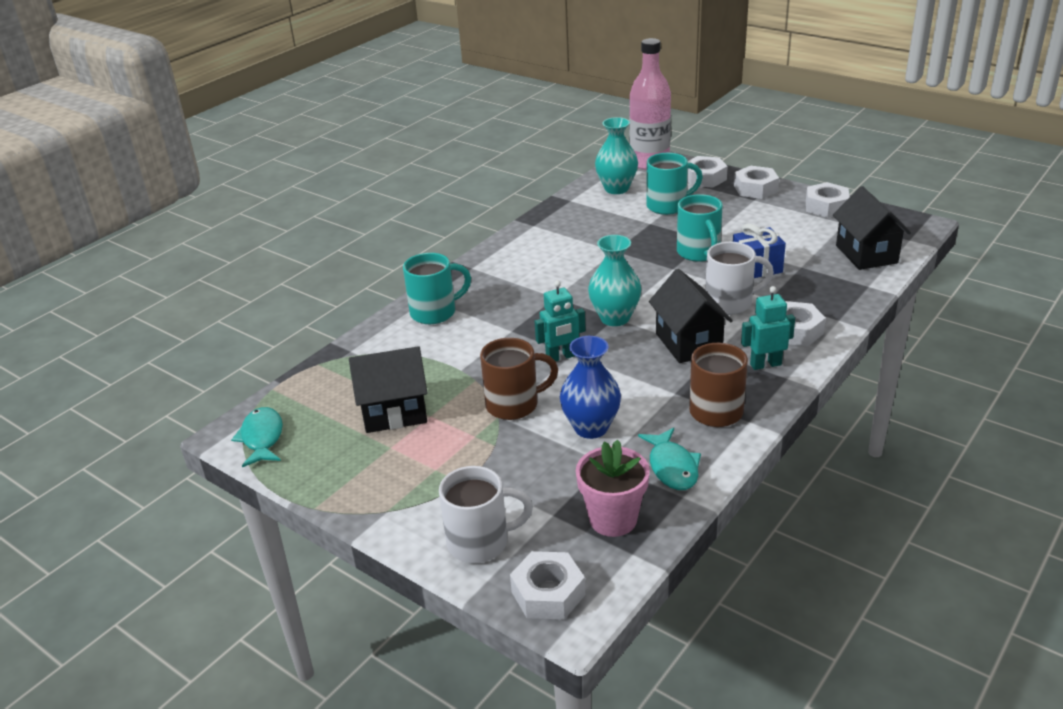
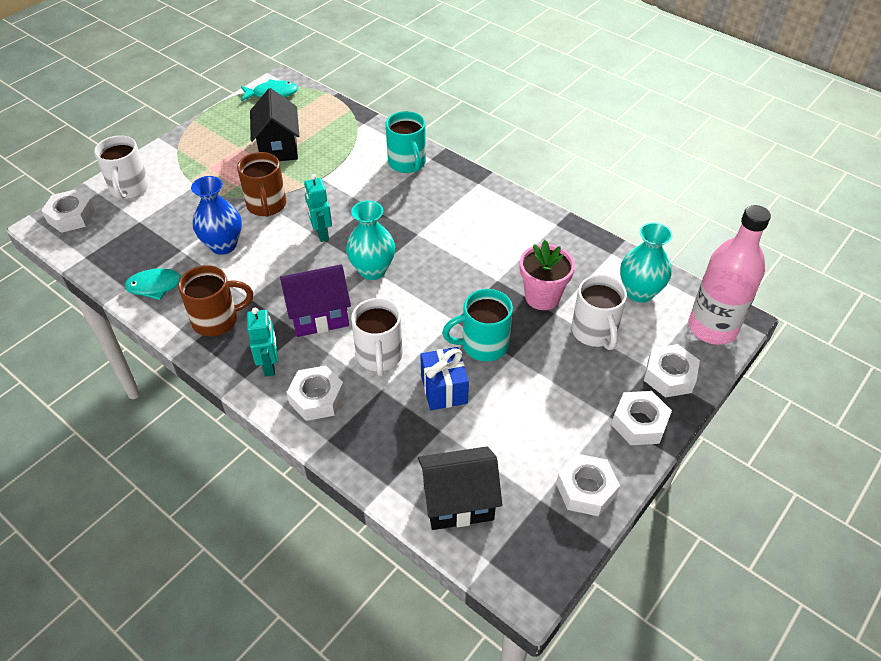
camera: 90 degrees right, 15 degrees up
(613, 519) = (120, 250): pink flower pot -> pink flower pot (542, 297)
(668, 206) = (594, 332): turquoise mug -> white mug
(688, 343) = (319, 315): black house -> purple house

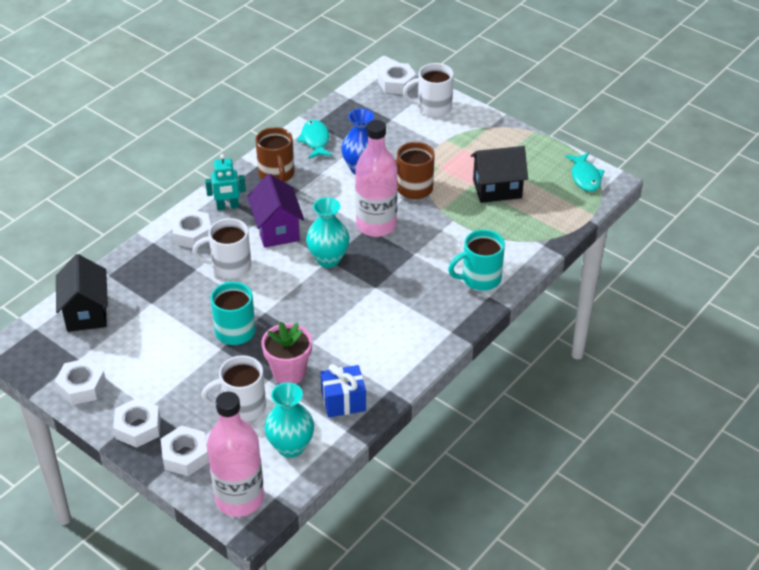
camera: 90 degrees right, 5 degrees down
(321, 233) = (376, 225): turquoise robot -> pink bottle
(444, 389) = (191, 305): blue gift -> blue gift (343, 401)

